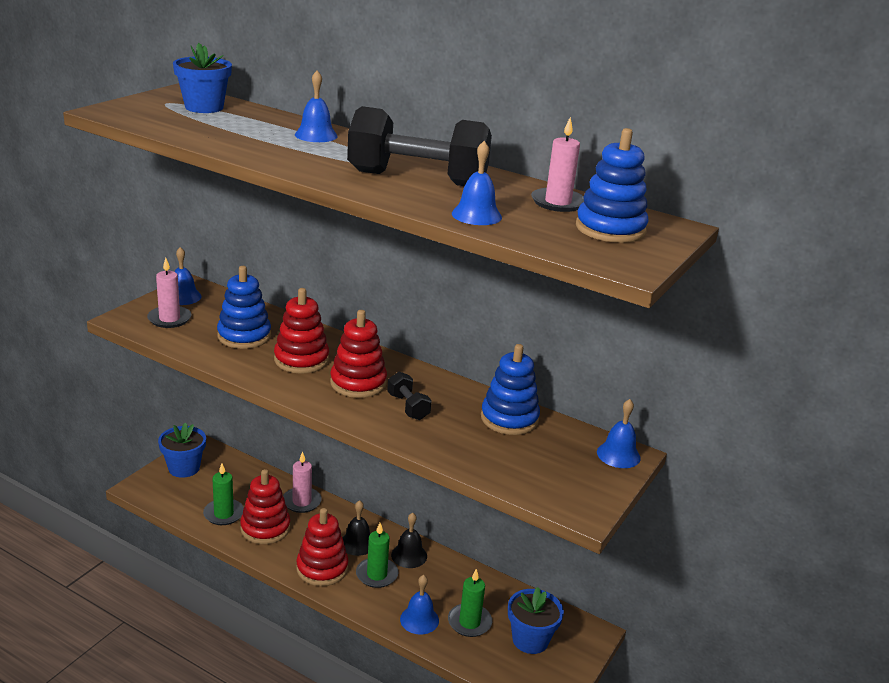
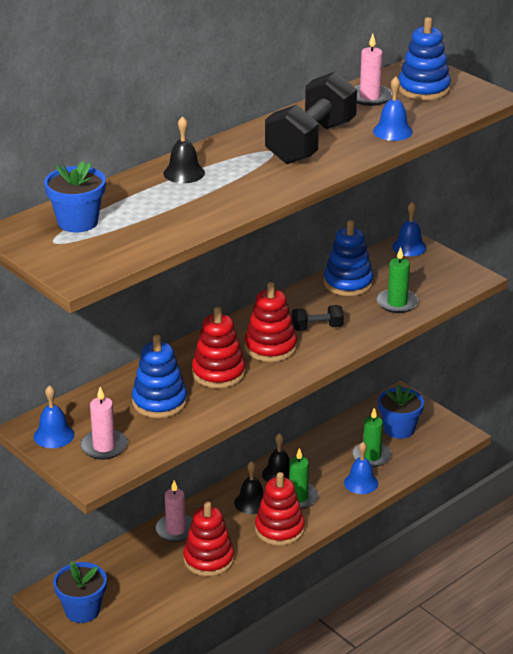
camera: 70 degrees left, 5 degrees up
(223, 514) = (175, 586): green candle -> green candle (397, 303)
(316, 135) = (184, 173): blue bell -> black bell

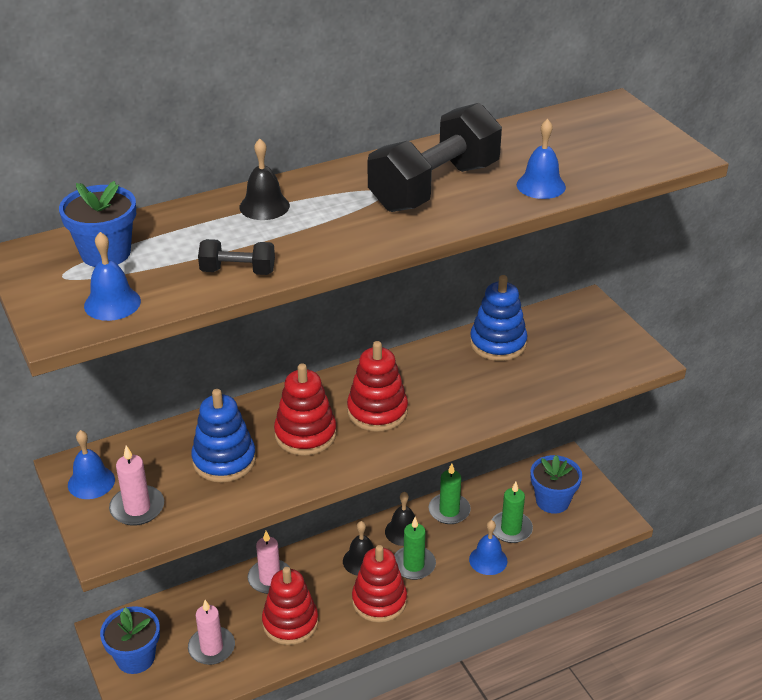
camera: 15 degrees right, 5 degrees up
(317, 328) = (440, 395): black dumbbell -> black dumbbell (238, 271)
(369, 97) = (534, 137): pink candle -> pink candle (211, 648)
(397, 303) = (544, 378): green candle -> green candle (449, 511)
(409, 247) = (585, 309): blue bell -> blue bell (112, 303)
(423, 89) = (604, 135): blue stacking toy -> none

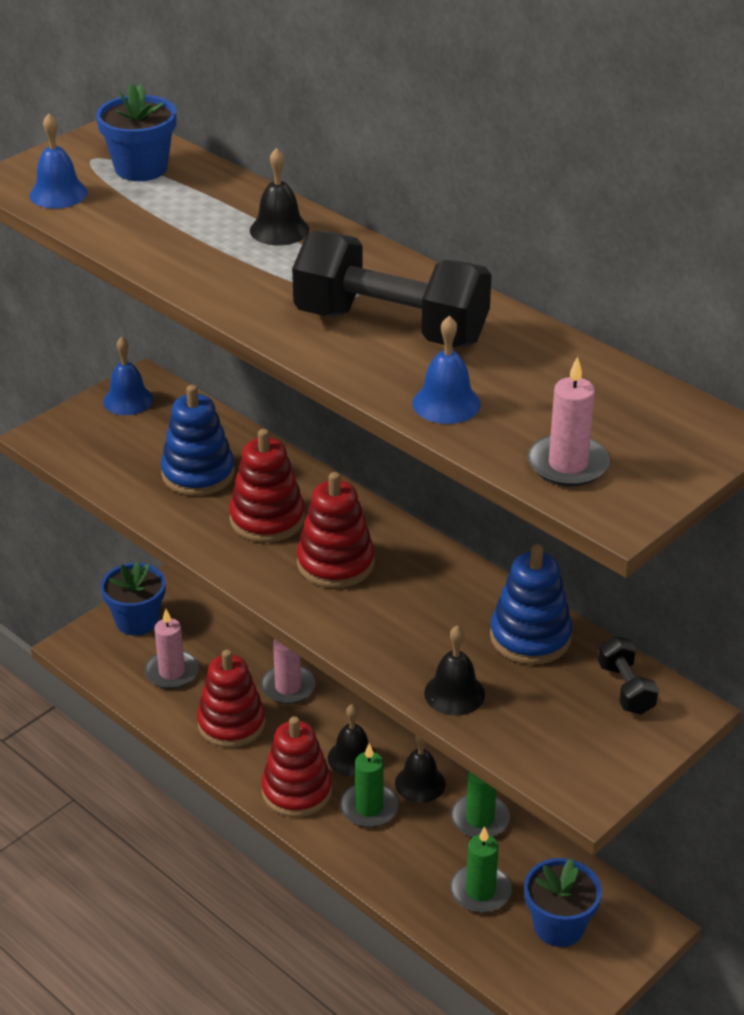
camera: 70 degrees right, 0 degrees up
(137, 508) = (104, 439): pink candle -> pink candle (568, 464)
(238, 271) = (144, 244): black dumbbell -> black dumbbell (625, 689)
(488, 560) = (412, 879): blue bell -> none
(538, 389) = (454, 693): none -> black bell

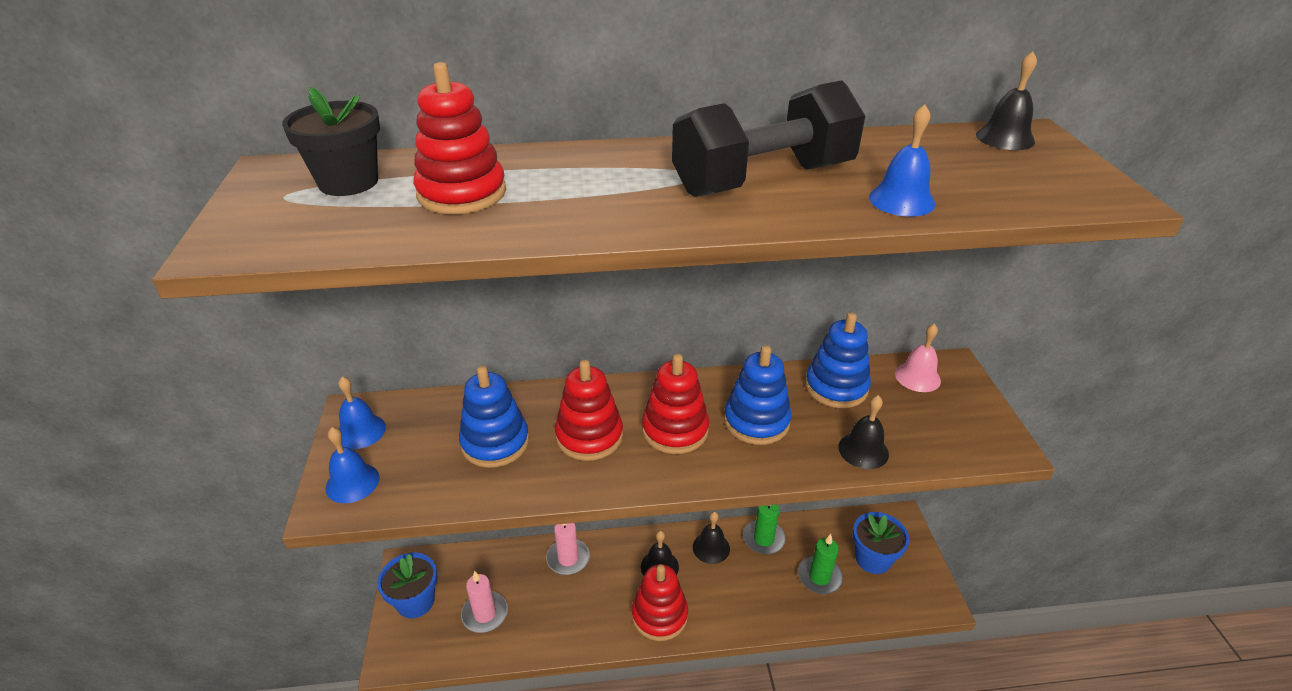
camera: 50 degrees left, 0 degrees up
(58, 194) = (302, 233): blue bell -> blue bell (352, 482)
(141, 168) = (348, 182): blue flower pot -> black flower pot
(231, 723) = (566, 611): red stacking toy -> red stacking toy (462, 193)
(279, 230) = (553, 167): black bell -> black bell (1005, 138)
(369, 808) = (708, 586): green candle -> none
(409, 607) = (756, 421): none -> blue stacking toy
(568, 464) = (1033, 190): pink candle -> none
(625, 689) = (917, 377): black dumbbell -> pink bell

